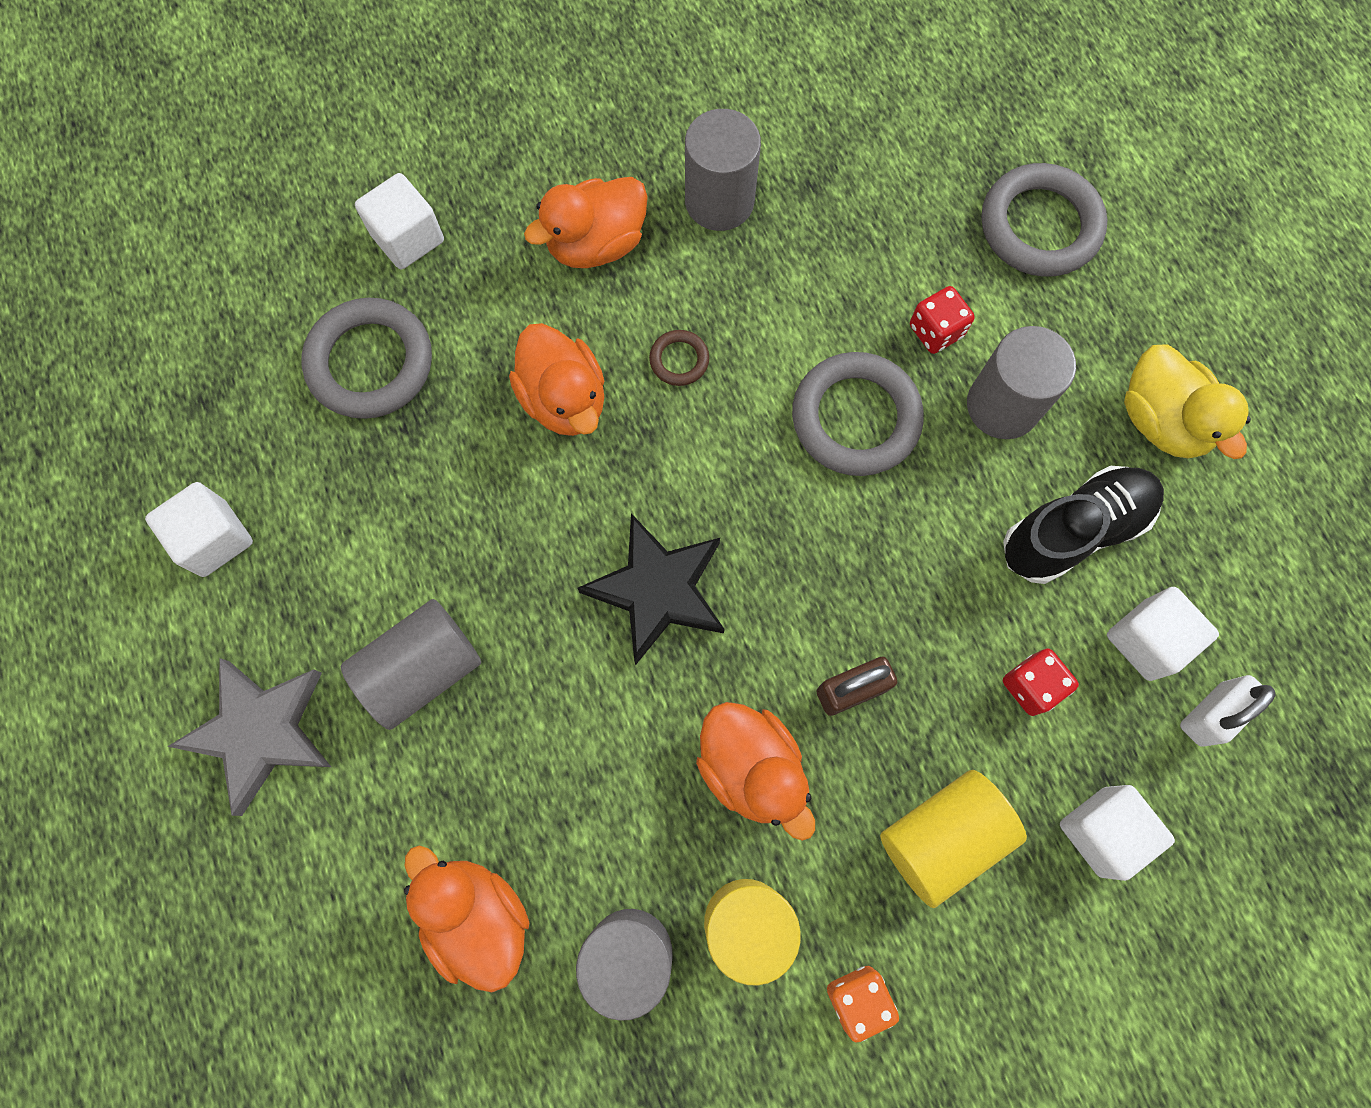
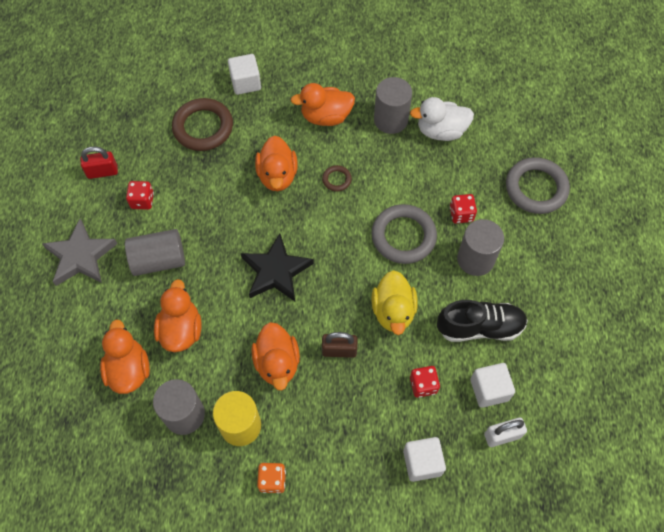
camera: 25 degrees right, 10 degrees down
(214, 538) = (102, 172): white cube -> red padlock
(327, 563) = (142, 201): none -> red dice
(370, 363) = (203, 127): grey ring -> brown ring
(537, 789) = (181, 330): none -> orange duck
(821, 186) = (441, 131): none -> white duck
(941, 837) = (346, 430): yellow cylinder -> none
(1161, 421) = (549, 297): yellow duck -> yellow duck (393, 311)

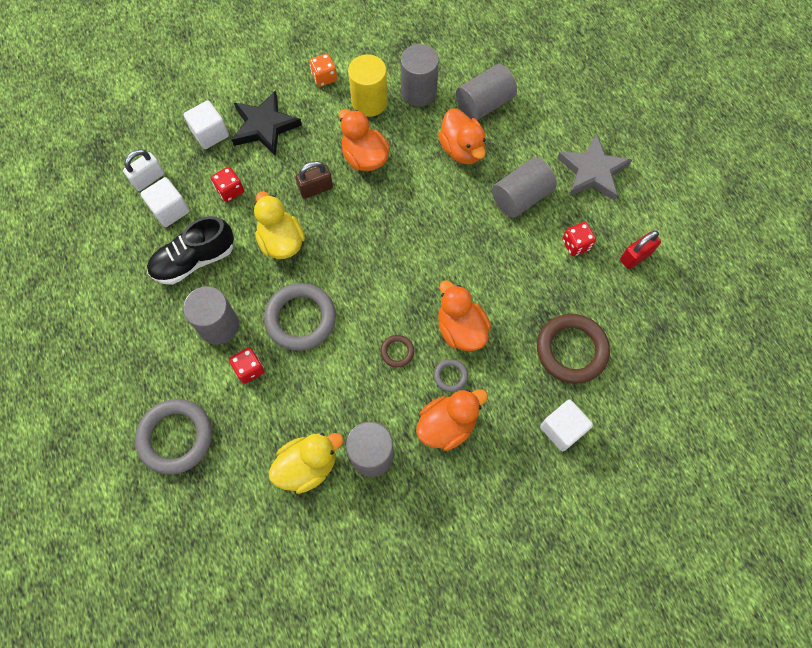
camera: 155 degrees right, 5 degrees up
(129, 369) = (484, 104): orange duck -> grey cylinder
(276, 271) = (408, 232): black star -> black star (264, 126)
(305, 146) = (450, 376): none -> grey ring
(441, 131) = (308, 466): white duck -> yellow duck

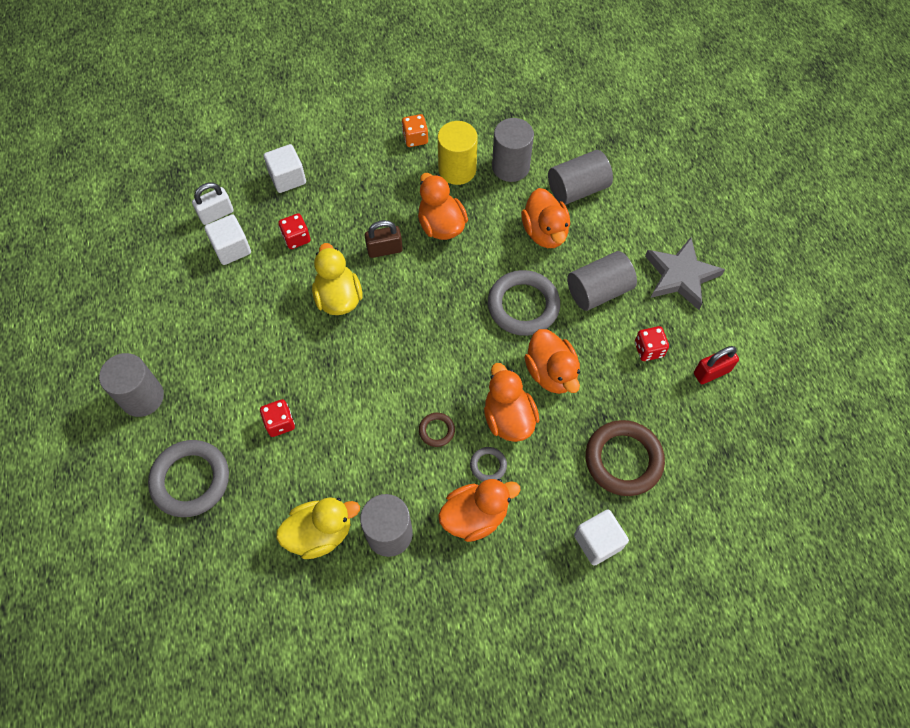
camera: 10 degrees right, 5 degrees down
(194, 260) = (246, 303): black shoe -> none
(219, 325) = (257, 373): grey cylinder -> grey cylinder (142, 397)
(264, 126) = (344, 179): black star -> none
(301, 318) = (343, 380): grey ring -> grey ring (523, 305)
(492, 280) = (551, 372): none -> orange duck

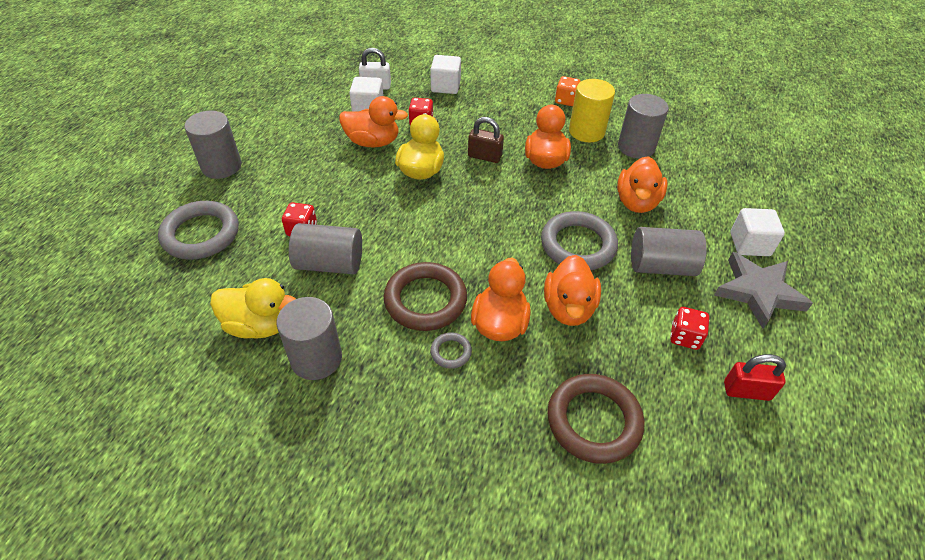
camera: 30 degrees right, 15 degrees down
(436, 430) = (425, 300): brown ring -> brown ring, size x2.14
(475, 516) = (405, 388): orange duck -> orange duck (373, 142)
(577, 189) = (689, 185): grey cylinder -> grey cylinder (329, 264)
(598, 542) = (512, 484): white cube -> white cube (749, 244)

